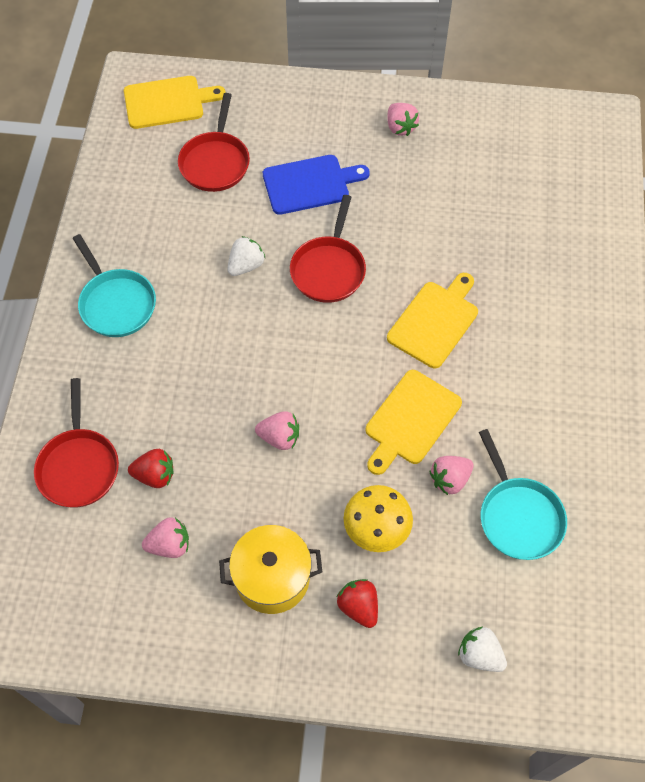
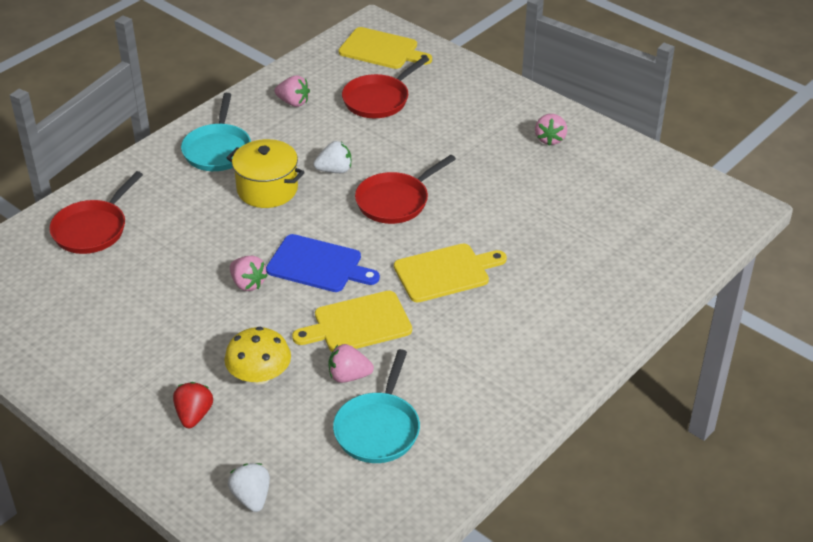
camera: 35 degrees right, 20 degrees down
(155, 475) = (137, 260): red strawberry -> none
(169, 545) = (103, 305): pink strawberry -> pink strawberry (293, 102)
(272, 578) = (151, 363): yellow pot -> yellow pot (267, 189)
(310, 184) = (437, 143): blue cutting board -> blue cutting board (318, 265)

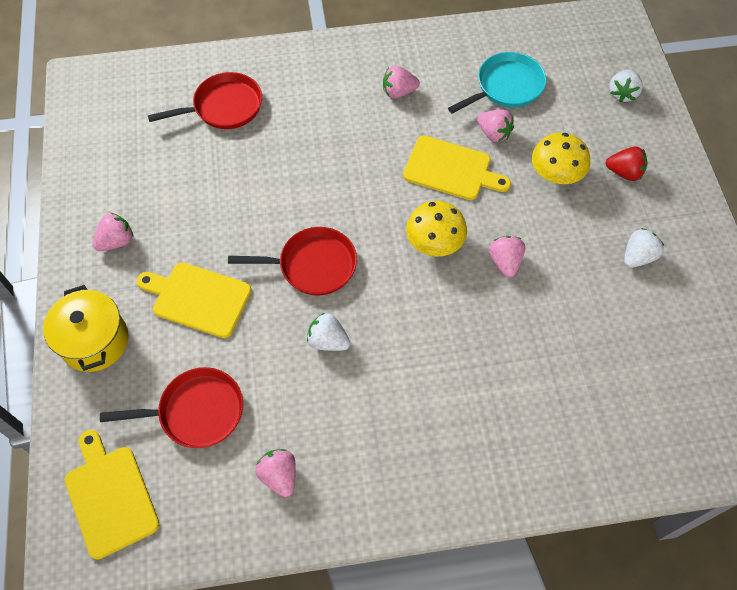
camera: 140 degrees left, 20 degrees up
(93, 229) = (602, 425): red pan -> red pan (224, 107)
(134, 350) = (637, 257): none -> white strawberry
(194, 415) = (624, 172): red strawberry -> red strawberry turned 120 degrees counterclockwise
(217, 149) = (411, 456): turquoise pan -> none
(267, 189) = (407, 361): yellow pot -> yellow pot (95, 341)
(318, 265) = (434, 242): blue cutting board -> yellow mushroom
(445, 272) = (346, 170): yellow cutting board -> yellow cutting board (198, 298)
(475, 359) = (398, 92): none -> pink strawberry

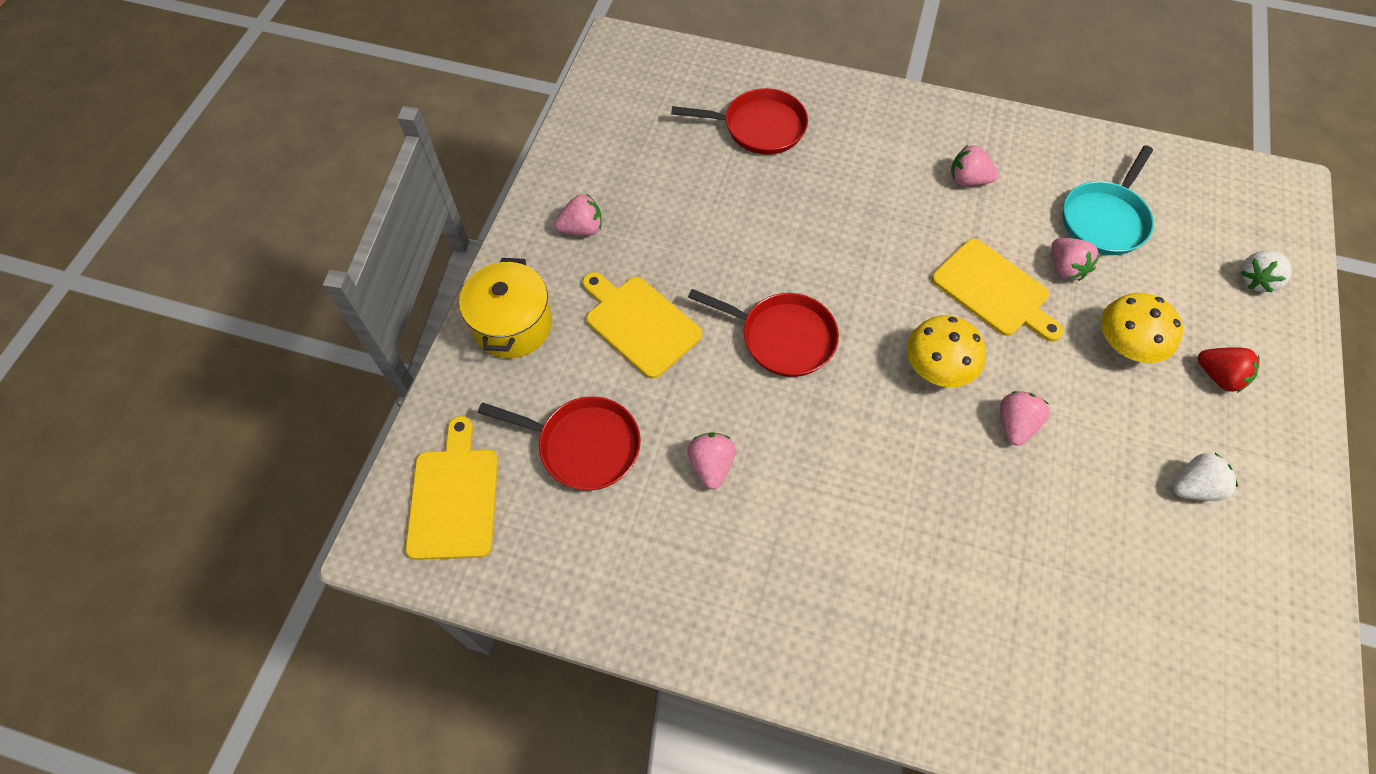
camera: 25 degrees right, 0 degrees up
(279, 475) = (642, 557): pink strawberry -> pink strawberry (711, 465)
(328, 341) = (763, 429): white strawberry -> none
(506, 87) = (1104, 219): turquoise pan -> turquoise pan turned 135 degrees clockwise

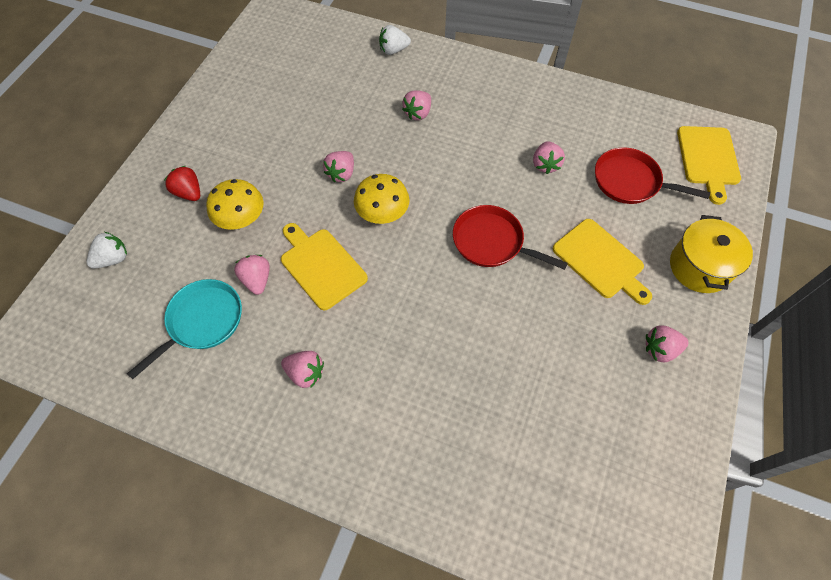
camera: 175 degrees left, 0 degrees up
(759, 127) = (496, 456): red pan -> none
(928, 551) = (418, 113): none -> pink strawberry
(1193, 487) = (245, 133): white strawberry -> white strawberry (393, 50)

